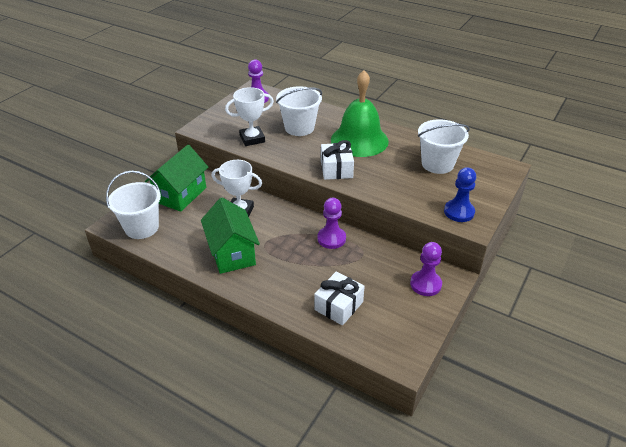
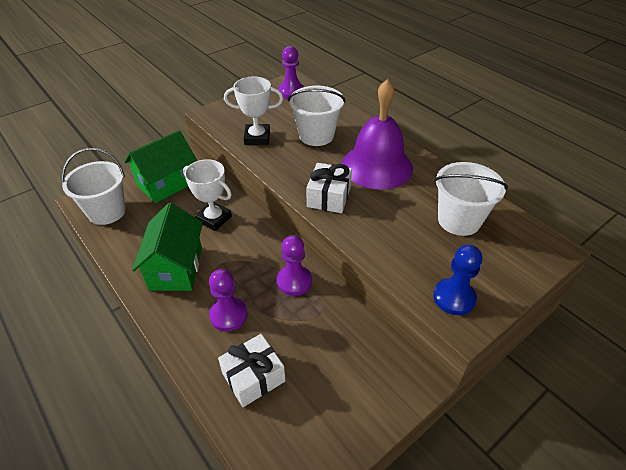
camera: 20 degrees right, 5 degrees up
(359, 140) = (377, 166): green bell -> purple bell
(425, 284) = (377, 381): purple pawn -> purple pawn (228, 315)

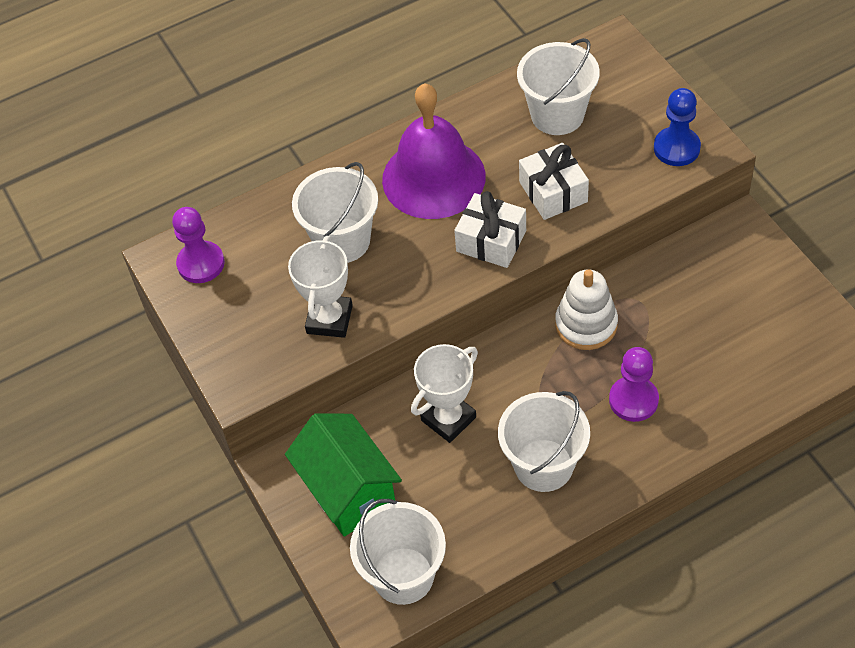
camera: 75 degrees left, 10 degrees up
(176, 268) = (543, 465): green house -> white bucket
(253, 377) = (724, 375): white gift -> white gift (553, 192)
(294, 281) = (586, 324): purple pawn -> white stacking toy

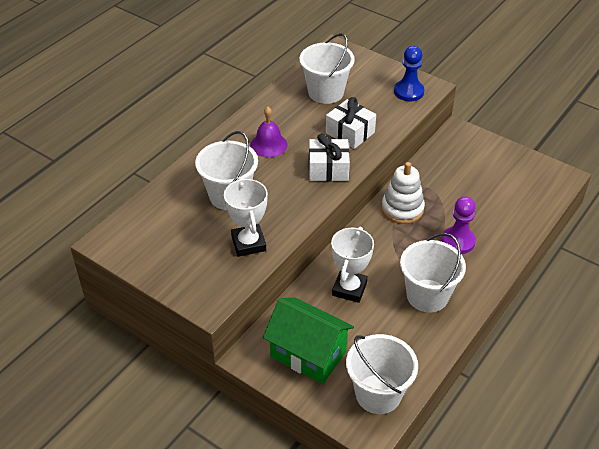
camera: 30 degrees left, 10 degrees down
(201, 263) = (135, 237): purple pawn -> none
(433, 177) = (269, 145): purple bell -> purple bell, size x0.51

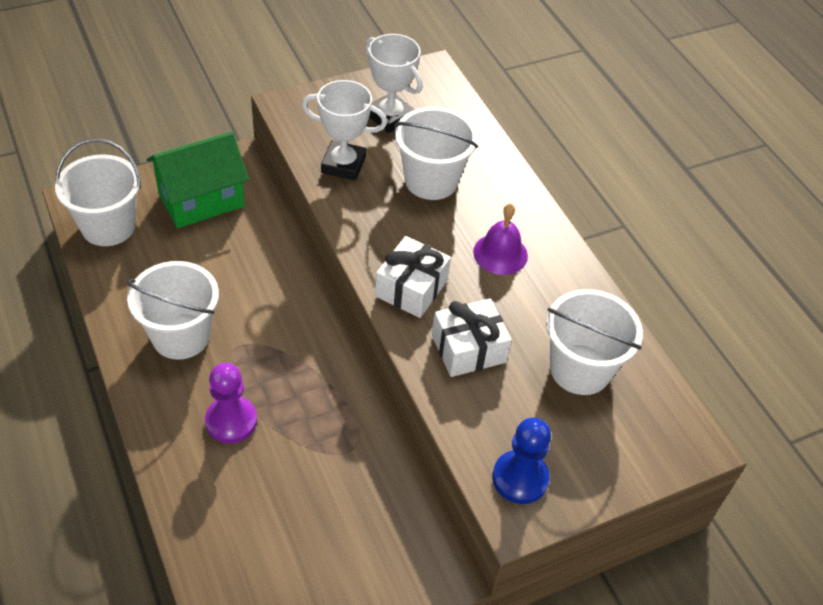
camera: 115 degrees right, 5 degrees up
(349, 289) = (252, 273): white trophy -> white trophy (390, 117)
(402, 209) = (333, 395): white stacking toy -> none

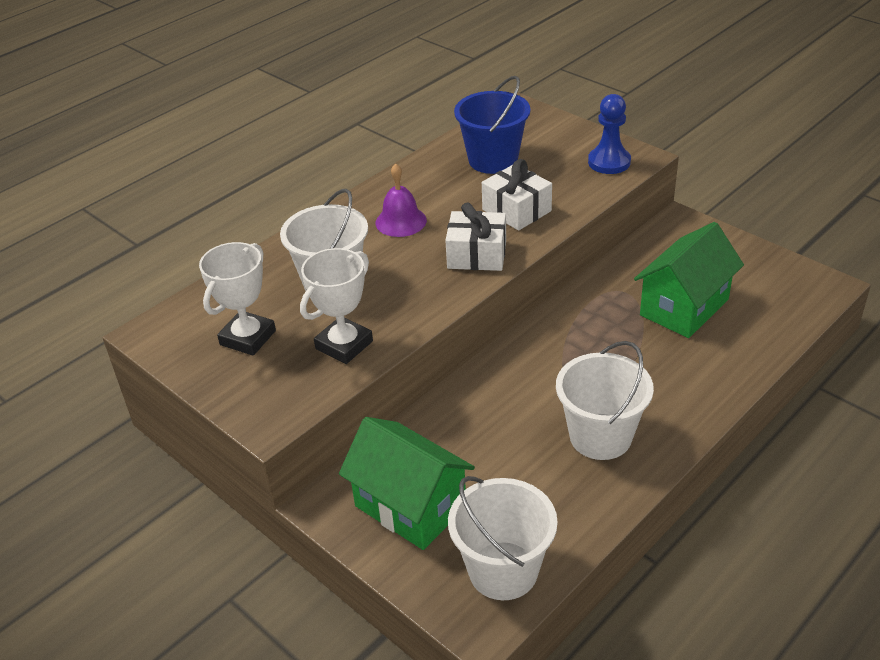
camera: 105 degrees left, 10 degrees down
(231, 421) = (658, 365): purple pawn -> none
(294, 489) = (684, 307): none -> green house
(343, 165) = (344, 345): white trophy -> white trophy turned 45 degrees clockwise
(580, 369) = (493, 160): white bucket -> blue bucket

